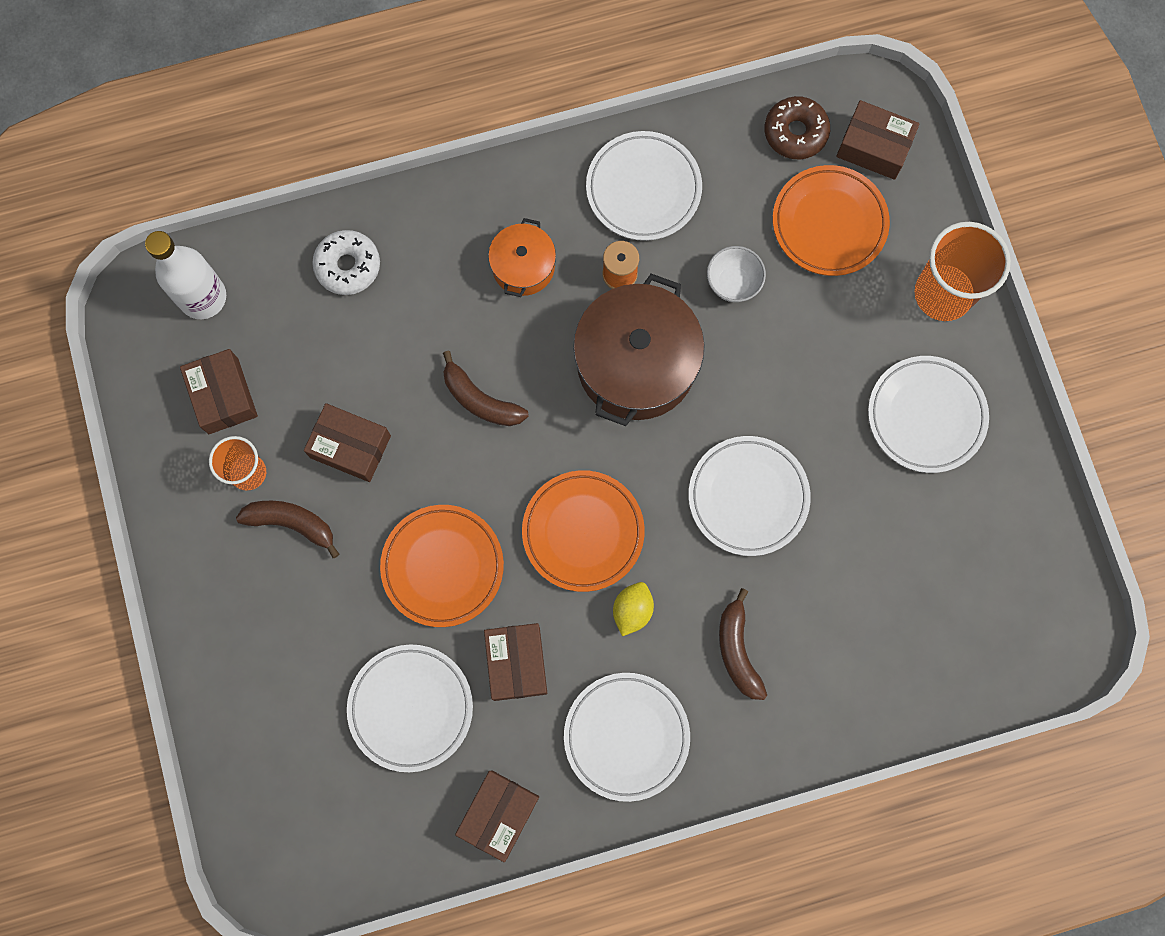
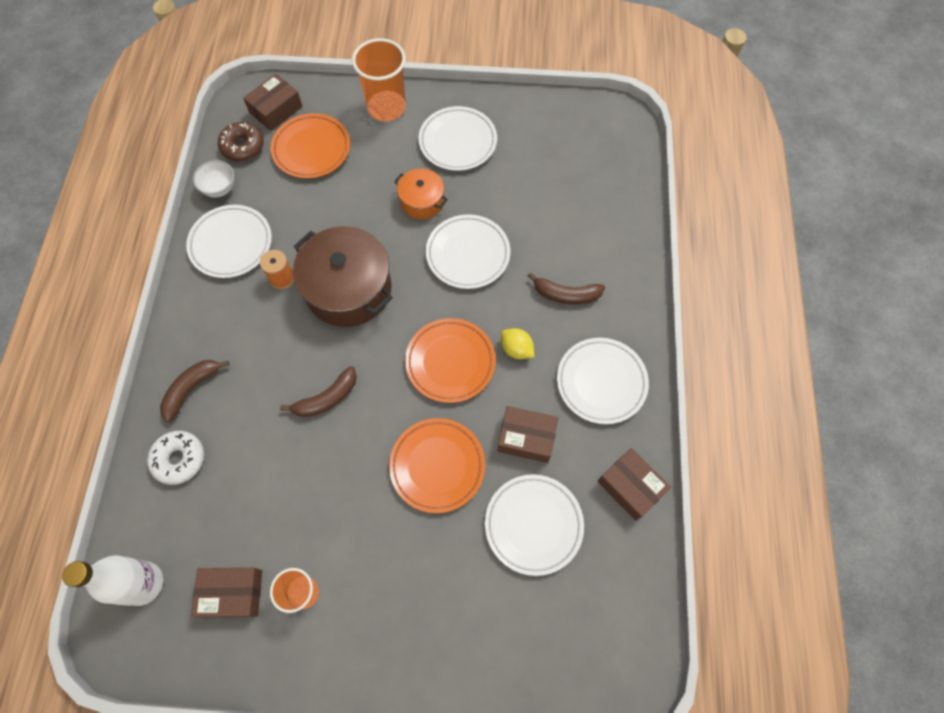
camera: 70 degrees left, 10 degrees down
(292, 523) = (359, 570): brown banana -> brown banana (191, 389)
(350, 446) = (319, 504): brown box -> none
(523, 266) = (244, 337): orange pot -> orange pot (422, 201)
(733, 283) = (323, 214): white bowl -> white bowl (220, 188)

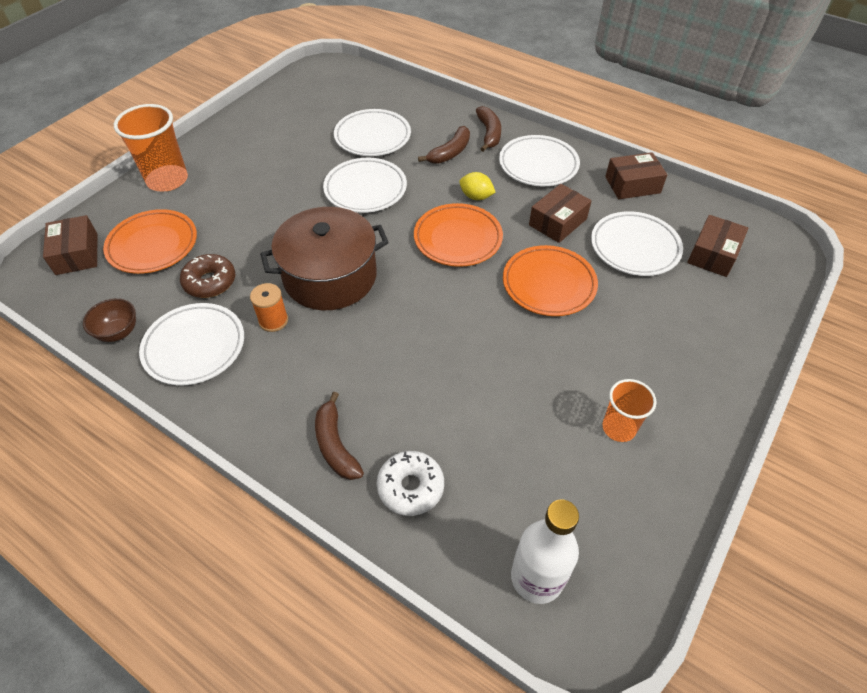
camera: 60 degrees left, 15 degrees down
(220, 188) = (118, 332): white bowl -> brown bowl
(232, 593) = (590, 490): brown box -> brown box (713, 254)
(243, 146) = (89, 295): brown donut -> brown donut (210, 282)
(327, 398) = (430, 335): brown banana -> brown banana (489, 133)
(422, 201) = (287, 196): orange pot -> none
(457, 142) = (252, 153): white plate -> white plate (372, 137)
(516, 349) = (476, 197): yellow lemon -> yellow lemon turned 45 degrees clockwise

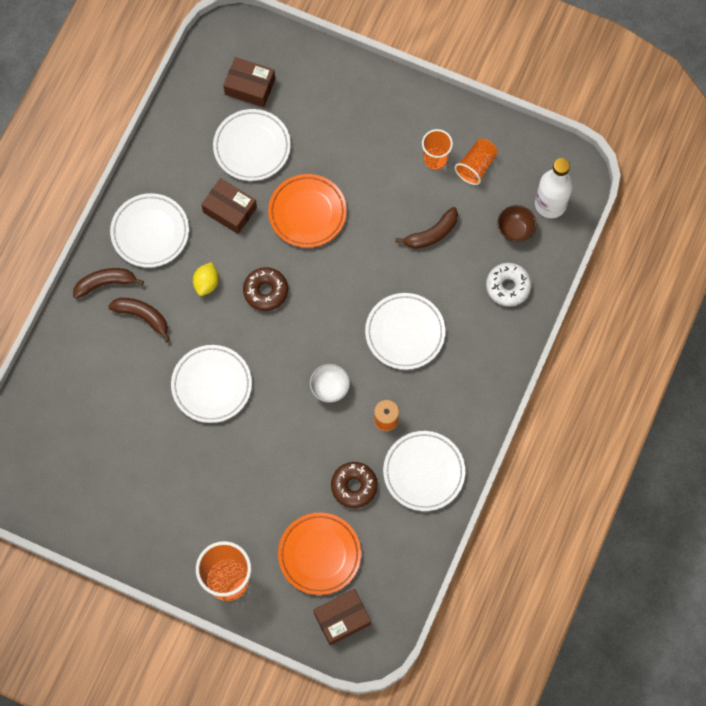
camera: 100 degrees left, 20 degrees up
(118, 332) = (421, 539): brown bowl -> brown bowl (515, 230)
(330, 276) = (330, 388): brown pot -> white bowl
(335, 445) = (487, 342): brown banana -> brown banana (431, 234)
(372, 137) = (127, 397): white plate -> white plate (405, 333)
(458, 239) = (265, 291): orange plate -> brown donut
(607, 479) = (476, 166): none -> orange cup
(632, 185) = (167, 148): brown box -> none

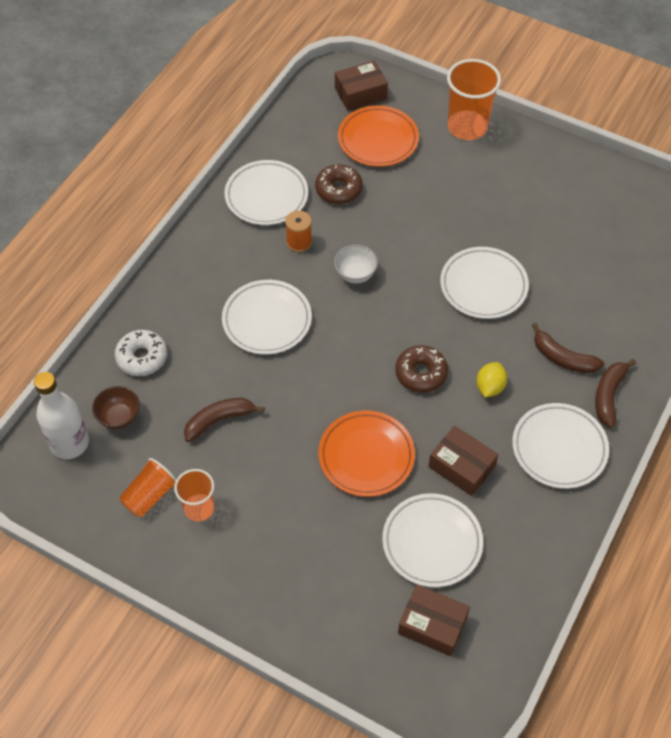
camera: 175 degrees left, 15 degrees down
(105, 283) = (609, 395): brown banana -> brown banana turned 120 degrees clockwise

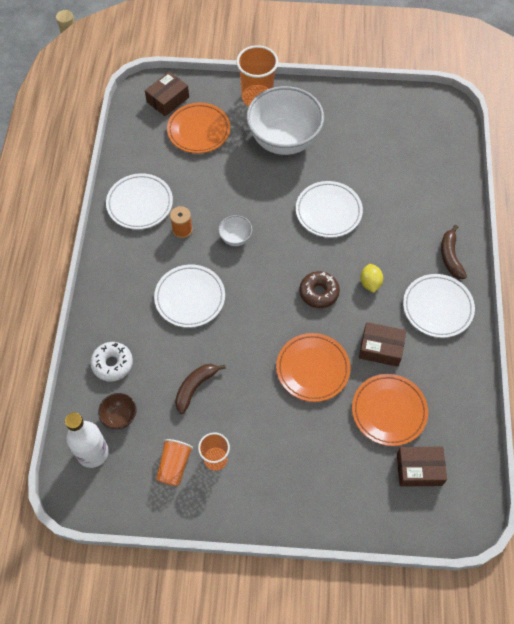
camera: 25 degrees left, 5 degrees up
(338, 189) = (190, 179): brown donut -> none
(432, 542) = (389, 411): white plate -> orange plate
(473, 185) = (284, 140): none -> white bowl
(563, 358) = (407, 242): brown banana -> none

